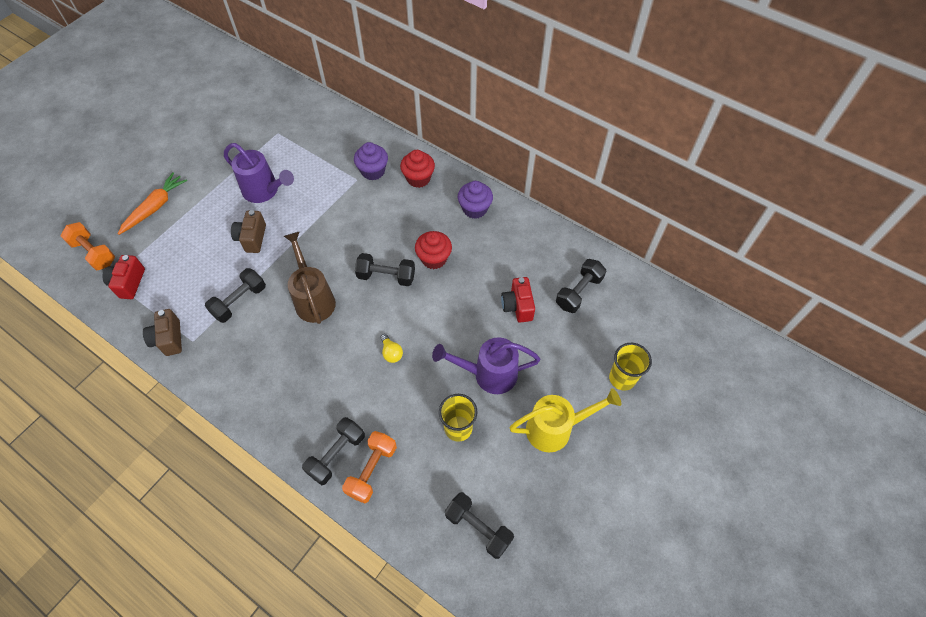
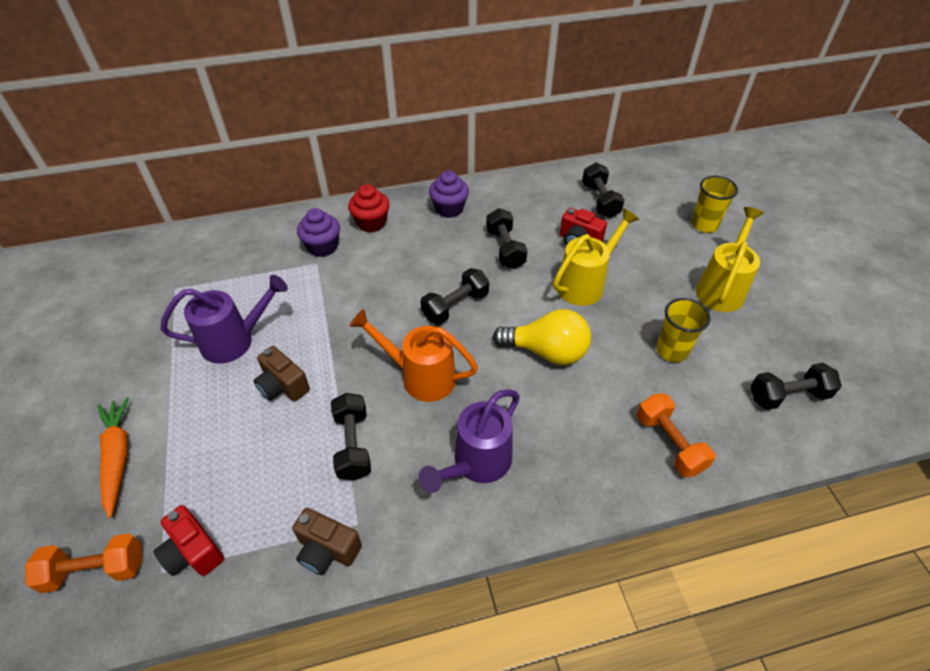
camera: 50 degrees left, 10 degrees down
(313, 299) = (421, 376): brown watering can -> orange watering can
(336, 455) = (629, 463): black dumbbell -> black dumbbell (505, 249)
(391, 353) = (546, 351): yellow light bulb -> yellow light bulb, size x2.20
(434, 258) = (472, 263): red cupcake -> none
(476, 337) = (585, 284): none -> yellow watering can
(488, 374) = (632, 298): purple watering can -> purple watering can (476, 463)

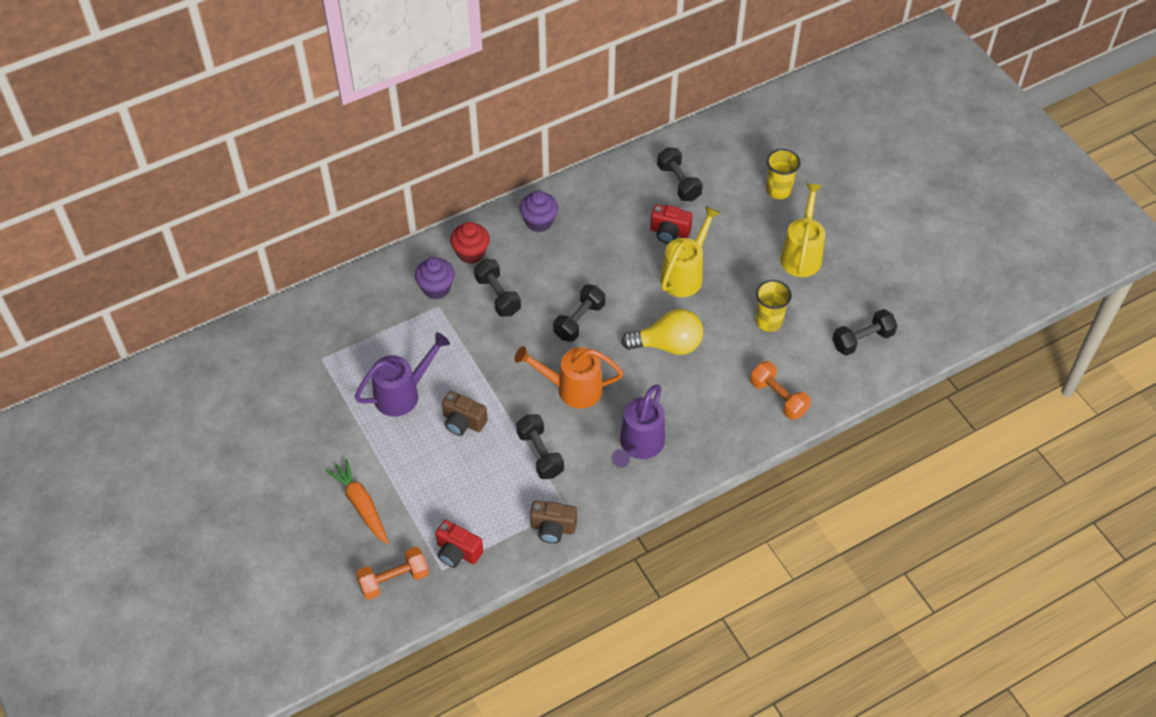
camera: 15 degrees left, 5 degrees up
(505, 249) = (605, 254): black dumbbell -> black dumbbell (498, 295)

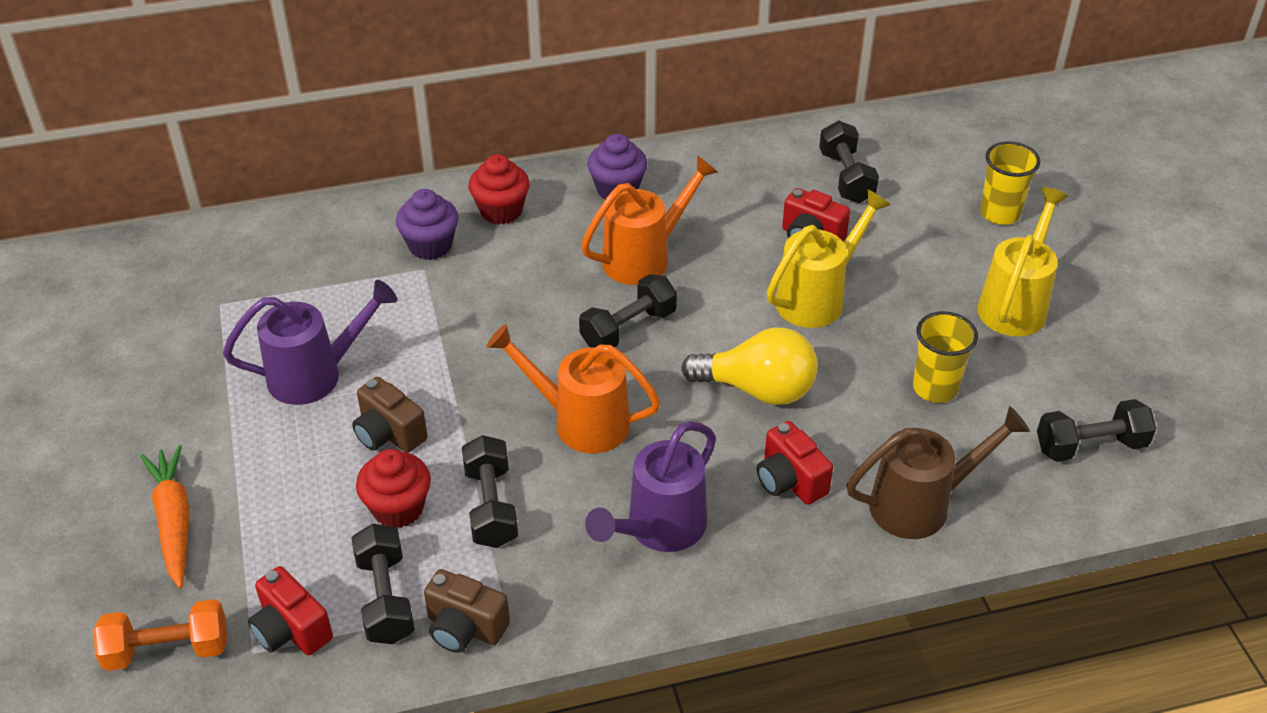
camera: 15 degrees right, 10 degrees down
(487, 467) = (398, 508): none -> red cupcake
(498, 295) = (517, 272): black dumbbell -> black dumbbell (386, 598)
(572, 268) = (644, 257): none -> orange watering can
(702, 399) = (790, 481): none -> red camera
(778, 398) = (921, 504): orange dumbbell -> brown watering can

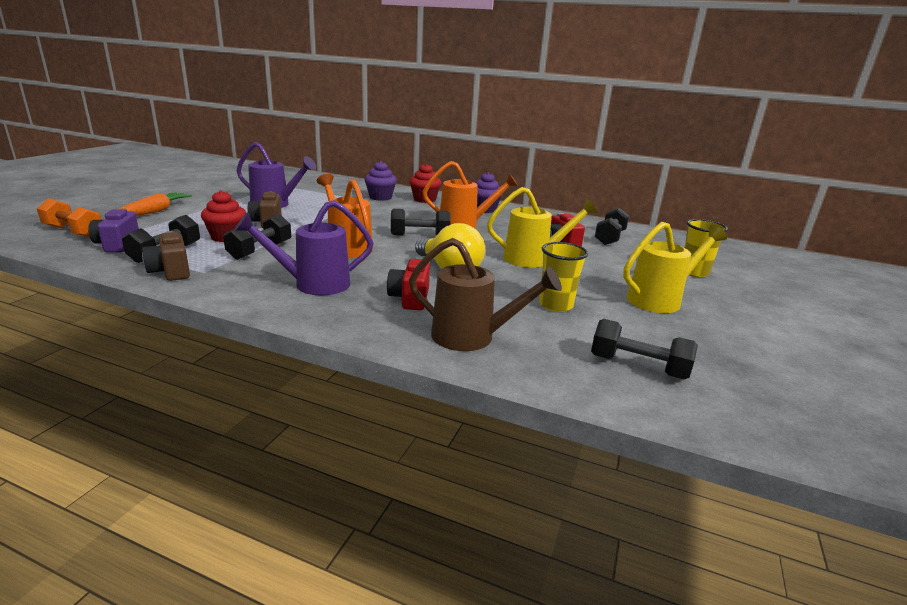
camera: 35 degrees right, 20 degrees down
(291, 630) = (117, 245): red camera -> purple camera

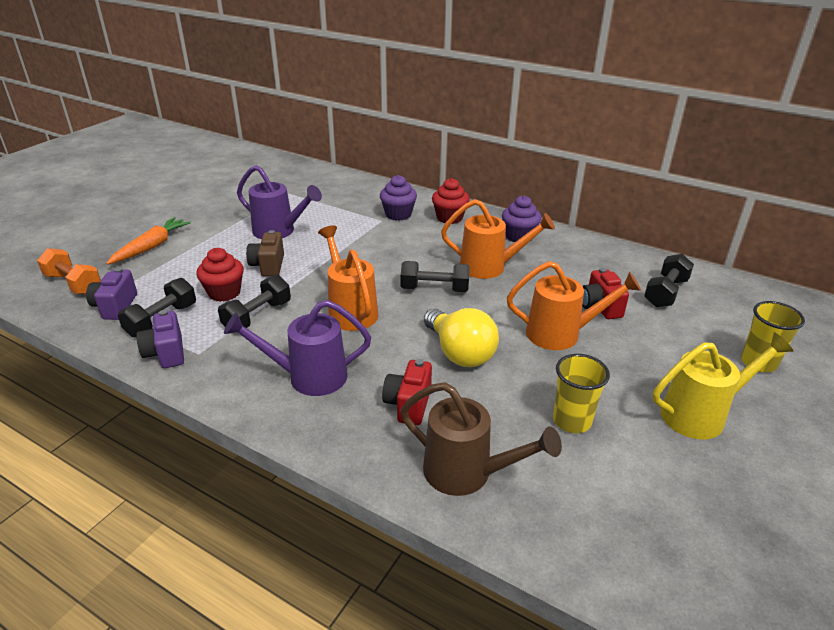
camera: 10 degrees right, 10 degrees up
(171, 272) = (166, 353): brown camera -> purple camera
(533, 259) = (561, 334): yellow watering can -> orange watering can
(638, 367) = (645, 532): black dumbbell -> none

